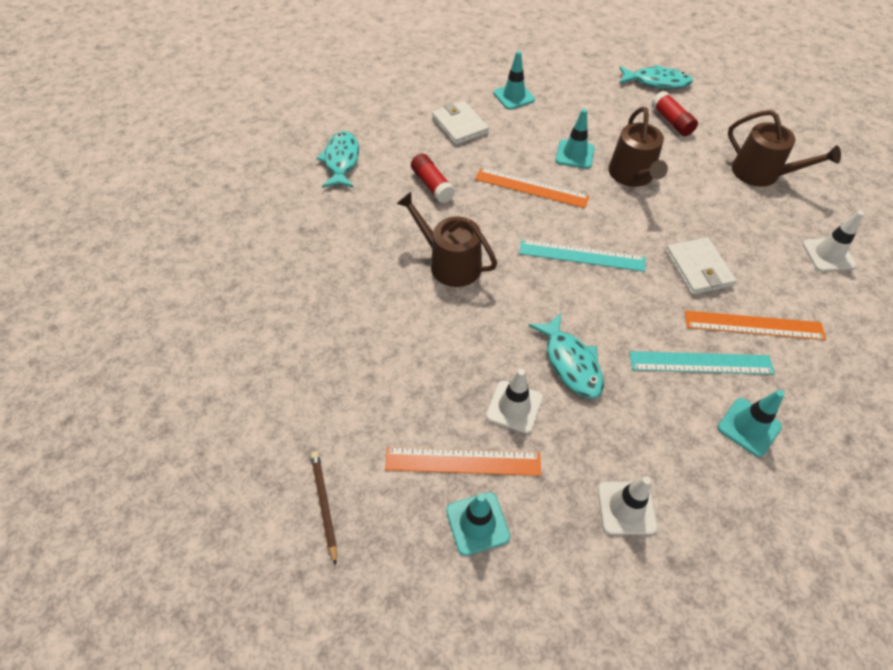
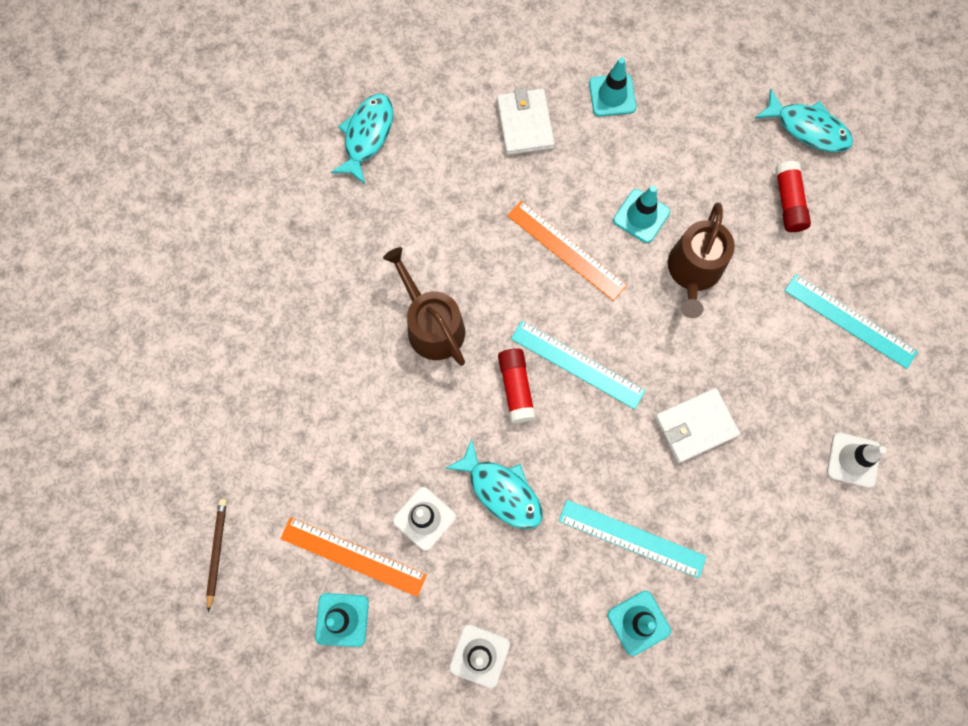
camera: 20 degrees right, 20 degrees up
(432, 185) = (456, 208): red glue stick -> red glue stick (516, 387)
(571, 363) = (501, 491): turquoise fish -> turquoise fish turned 45 degrees counterclockwise
(698, 268) = (695, 426): white wallet -> white wallet turned 60 degrees clockwise
(753, 325) = (713, 516): orange ruler -> none
(761, 173) = (850, 321): brown watering can -> turquoise ruler

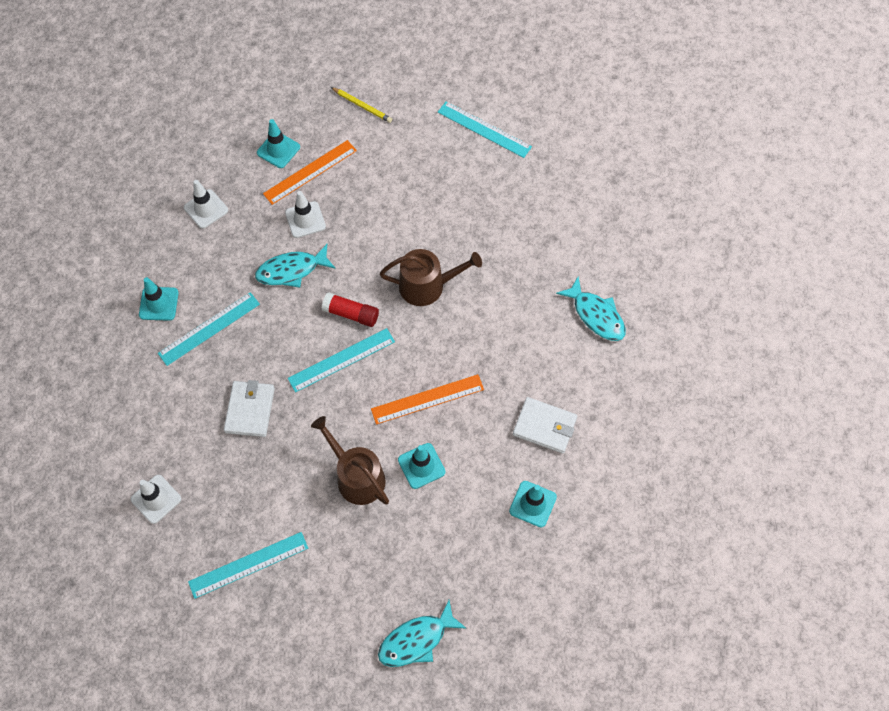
camera: 120 degrees right, 10 degrees down
(177, 379) = (484, 129): none -> turquoise ruler
(217, 552) = (362, 106): brown pencil -> yellow pencil
(788, 202) = (365, 582): red glue stick -> none

